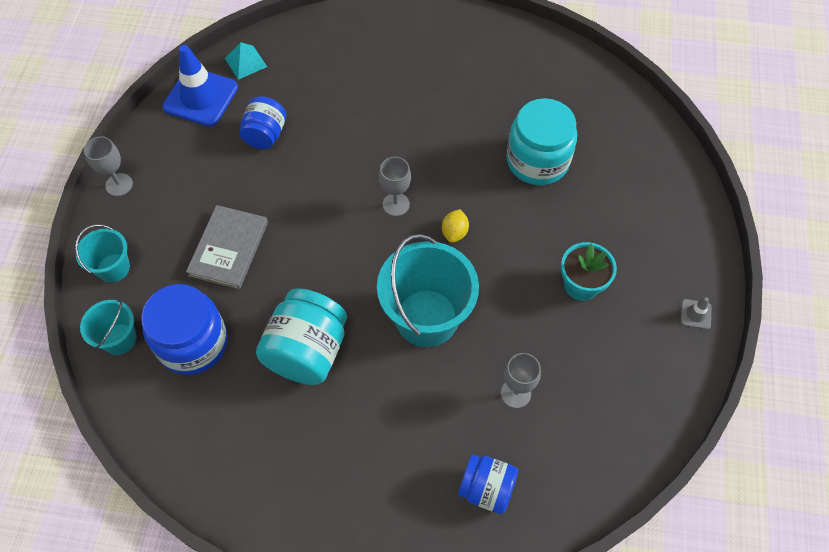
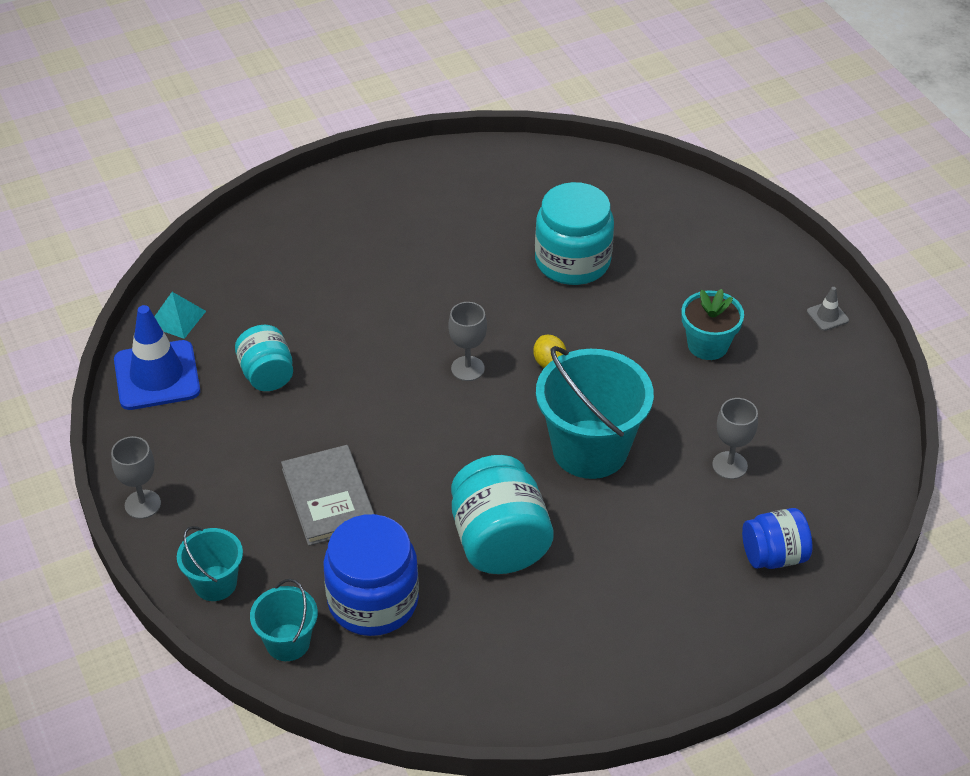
camera: 35 degrees left, 15 degrees down
(265, 134) = (267, 375): blue jar -> turquoise jar

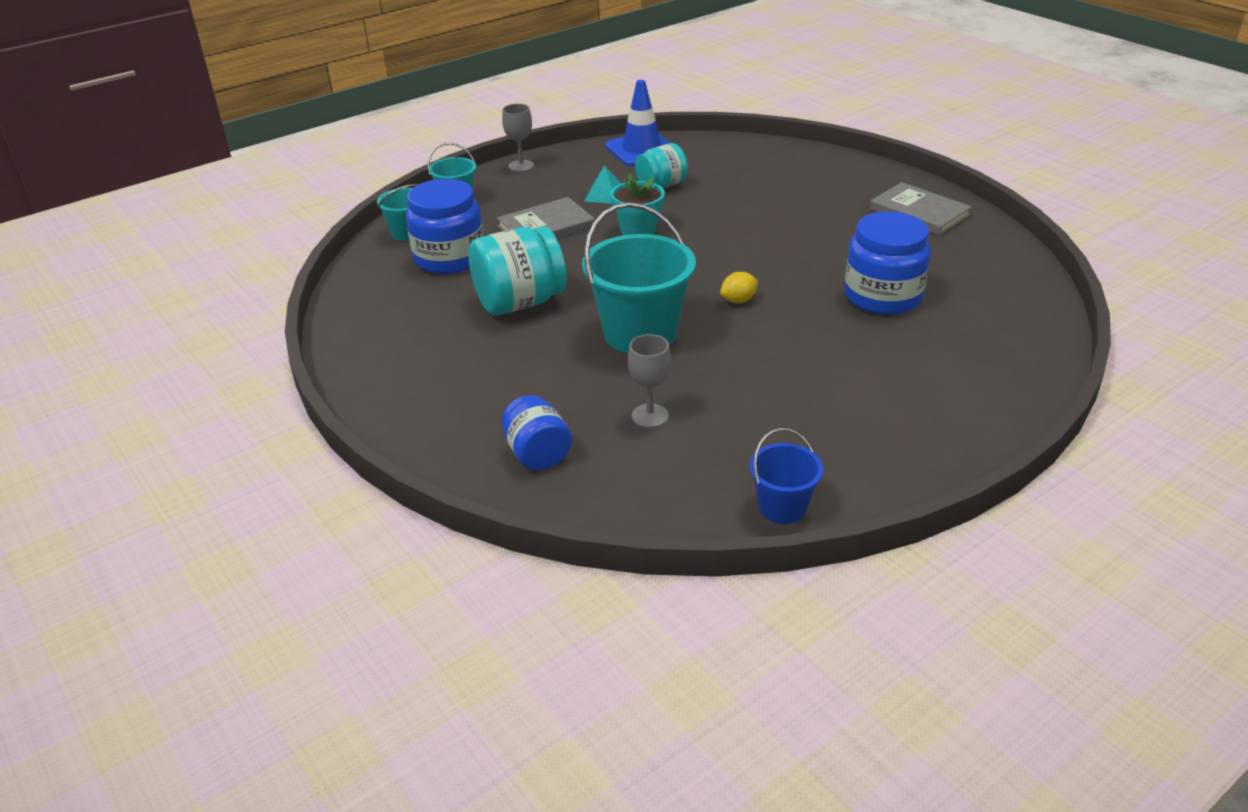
camera: 80 degrees right, 10 degrees down
(177, 318) = (702, 146): turquoise pyramid -> turquoise pyramid (605, 194)
(420, 190) = (919, 212): none -> grey book
(467, 368) = (711, 263): grey goblet -> none
(572, 261) = (882, 296): turquoise jar -> blue jar
(708, 345) = (814, 387): turquoise flower pot -> turquoise flower pot (638, 230)
(827, 316) = (912, 468): grey traffic cone -> none
(865, 404) = (782, 507): none -> blue bucket

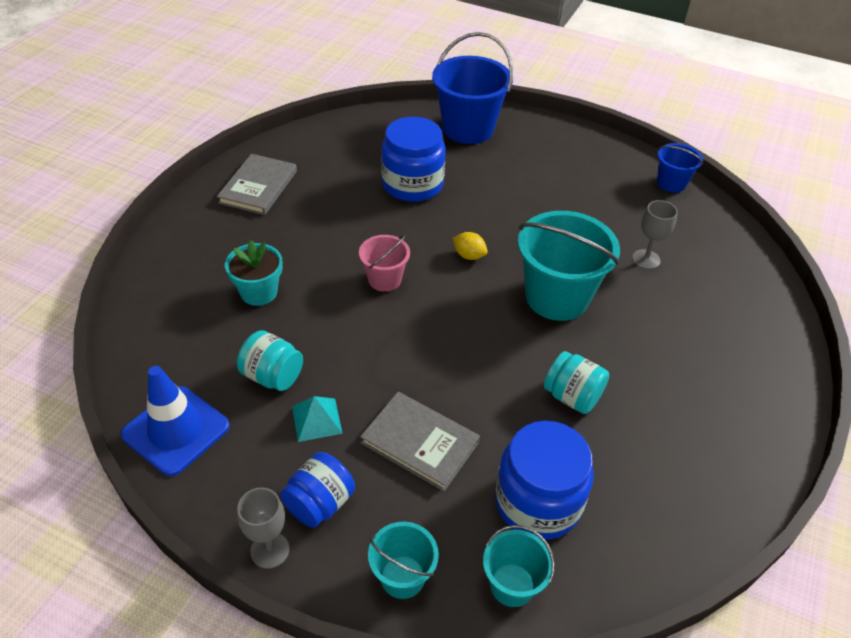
camera: 120 degrees left, 10 degrees up
(520, 302) = (572, 396): turquoise jar -> turquoise jar, size x0.62
(537, 454) = (733, 300): blue jar -> blue jar (320, 503)
(638, 230) = (385, 360): turquoise flower pot -> turquoise flower pot (259, 292)
(735, 249) = (384, 279): none -> pink bucket
(994, 366) = (468, 129): none -> blue bucket

